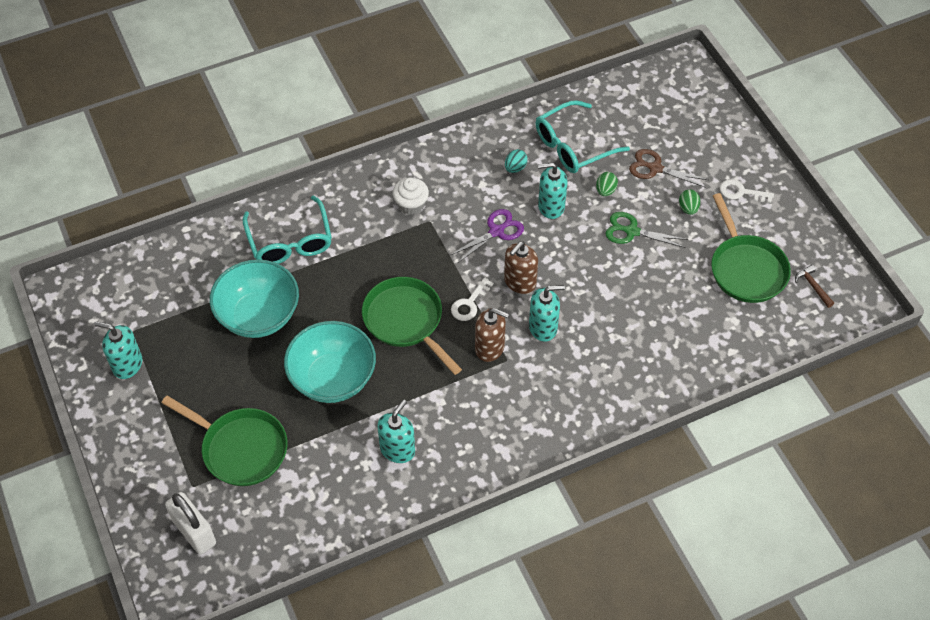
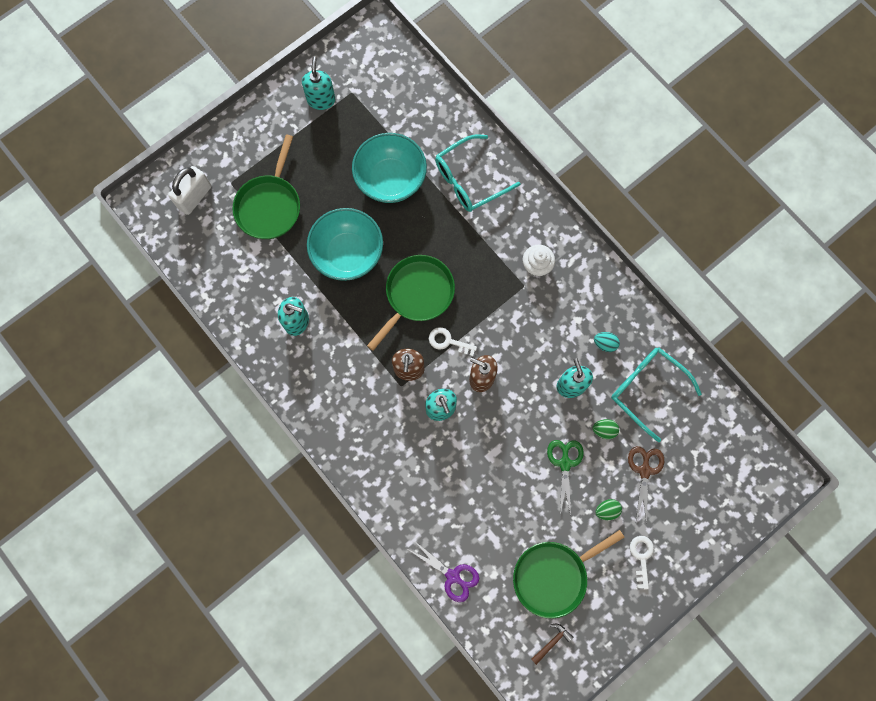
camera: 75 degrees right, 20 degrees up
(496, 231) = (529, 345): purple scissors -> purple scissors (453, 576)

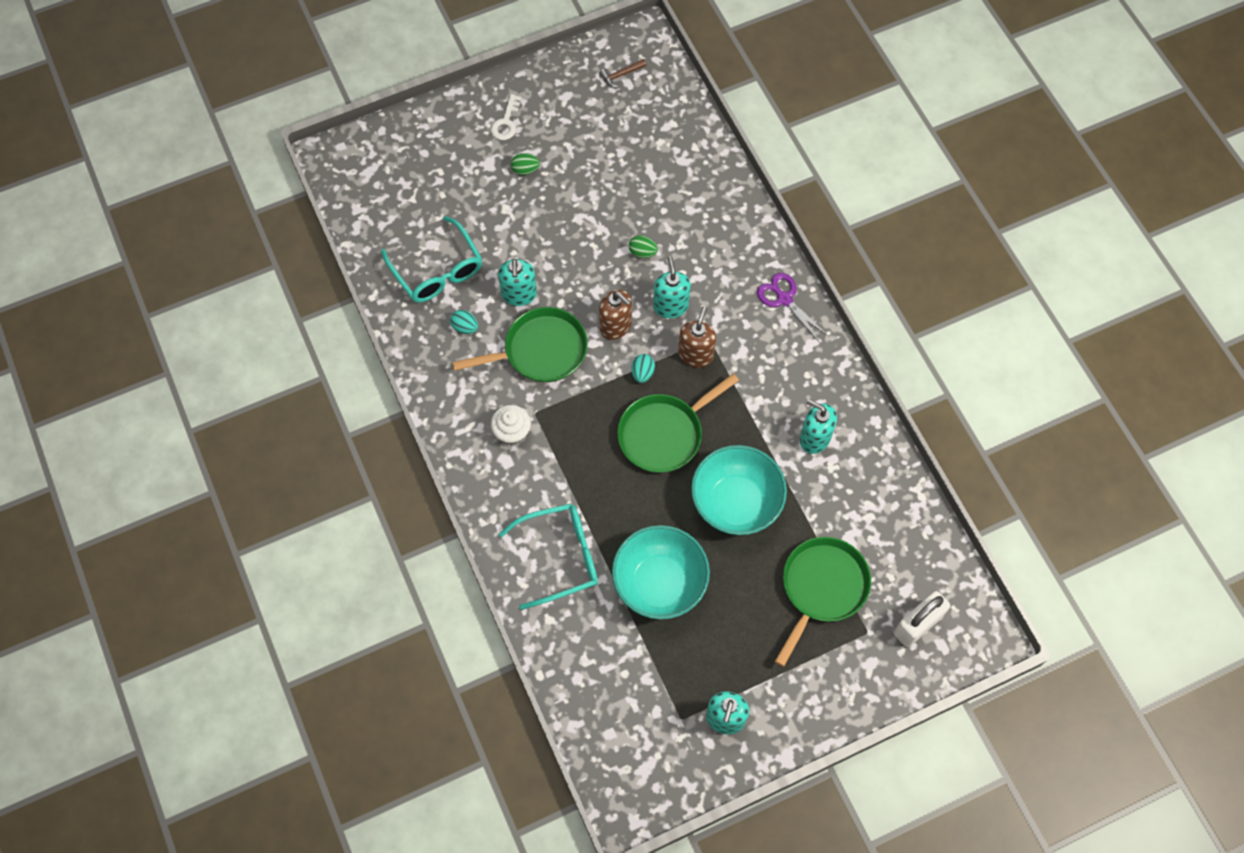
camera: 165 degrees left, 10 degrees down
(448, 341) = (642, 373): white key -> turquoise egg
(453, 576) = (702, 150): purple scissors -> purple scissors (784, 299)
(553, 576) = (600, 127): green pan -> green pan (540, 351)
(565, 463) = (553, 221): green scissors -> none
(604, 430) = (499, 242): green egg -> green egg (642, 252)
(644, 470) = (472, 195): brown scissors -> none

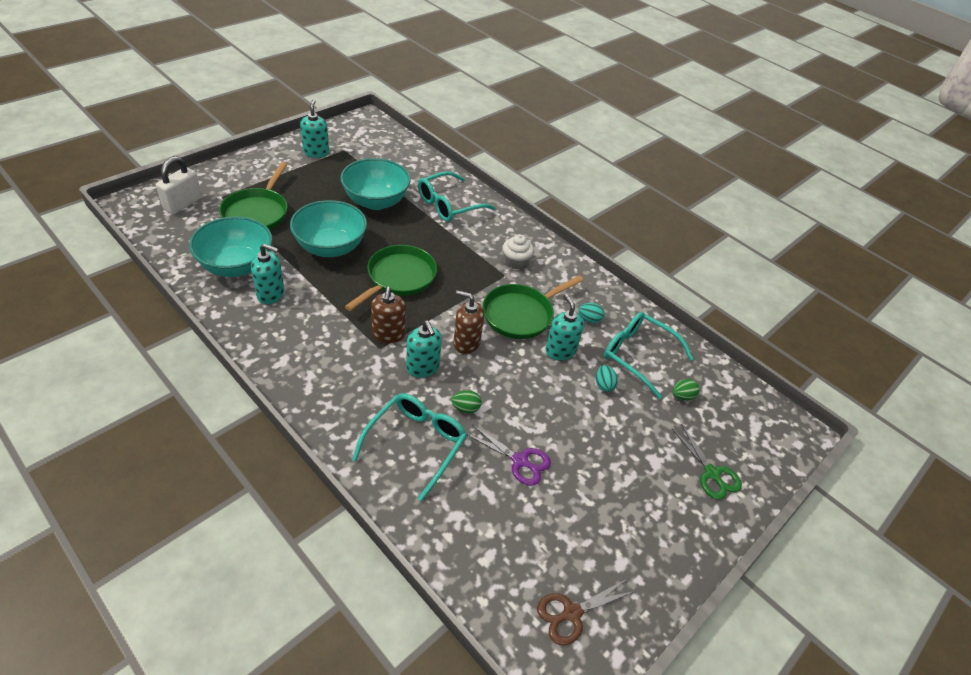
camera: 155 degrees right, 20 degrees down
(443, 141) = (712, 473): none -> green scissors
(506, 122) = (665, 511): white key -> none
(525, 170) = (616, 463): green egg -> green egg (682, 396)
(621, 75) = (571, 613): brown hammer -> brown scissors
(642, 373) = (430, 313): turquoise egg -> turquoise egg (603, 385)
(700, 228) = (415, 444): none -> turquoise glasses
(784, 299) = (313, 394): purple scissors -> purple scissors (520, 461)
(851, 492) = (236, 266): none -> turquoise bowl

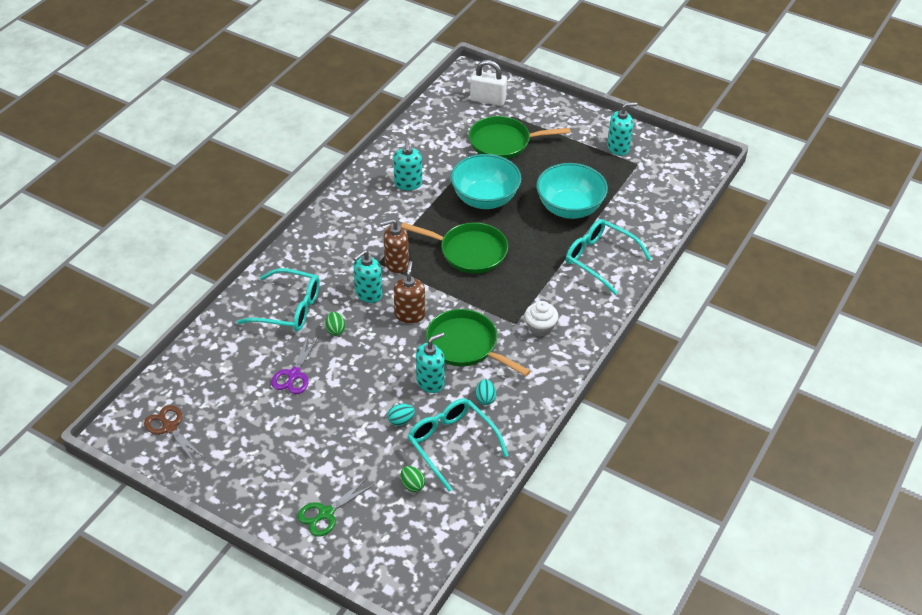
camera: 80 degrees right, 0 degrees up
(236, 266) = (430, 155): turquoise bowl -> none
(638, 356) = (452, 444): turquoise glasses -> turquoise glasses turned 60 degrees counterclockwise

